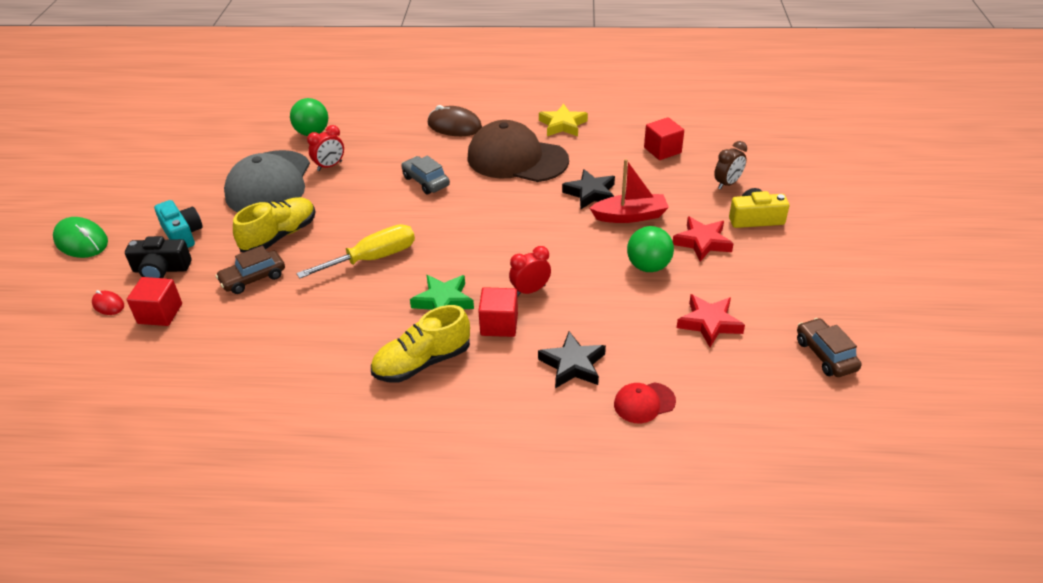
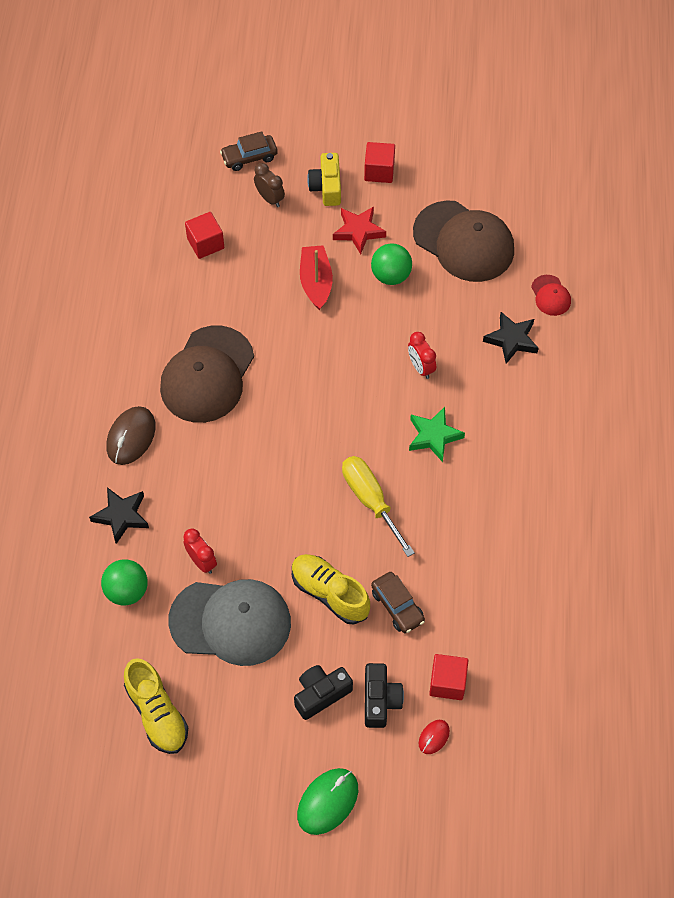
camera: 90 degrees left, 20 degrees up
(182, 234) = (321, 694): turquoise camera -> black camera
(422, 362) = (510, 449): yellow shoe -> yellow shoe (157, 713)
(426, 181) = (242, 461): grey car -> none
(499, 324) = (464, 392): red cube -> red cube (379, 171)
(563, 125) = (143, 329): yellow star -> none
(590, 193) = (276, 312): black star -> black star (121, 516)
(709, 323) = (464, 242): red star -> brown cap
(825, 355) = (499, 174): brown car -> brown car (249, 157)

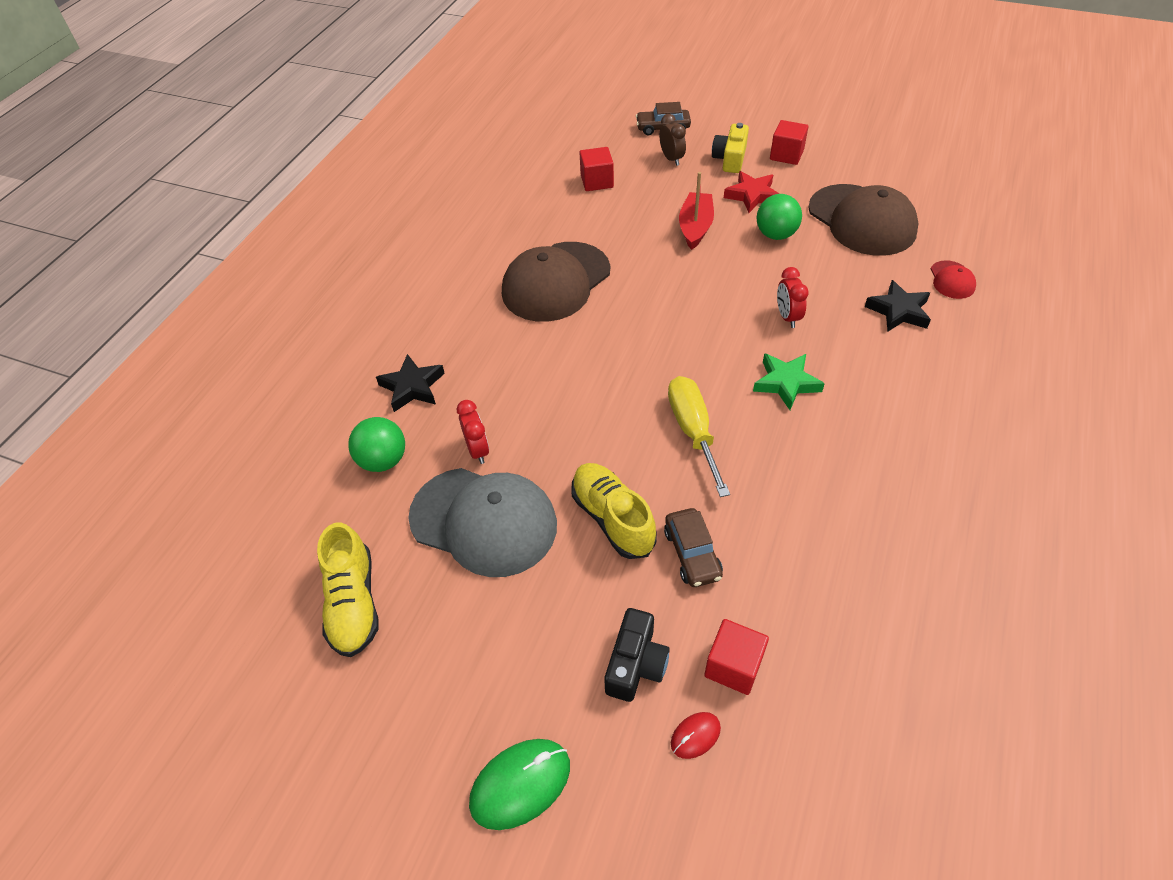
camera: 20 degrees right, 10 degrees down
(131, 437) = (456, 319): brown mouse -> none
(321, 694) = (561, 635): black camera -> none

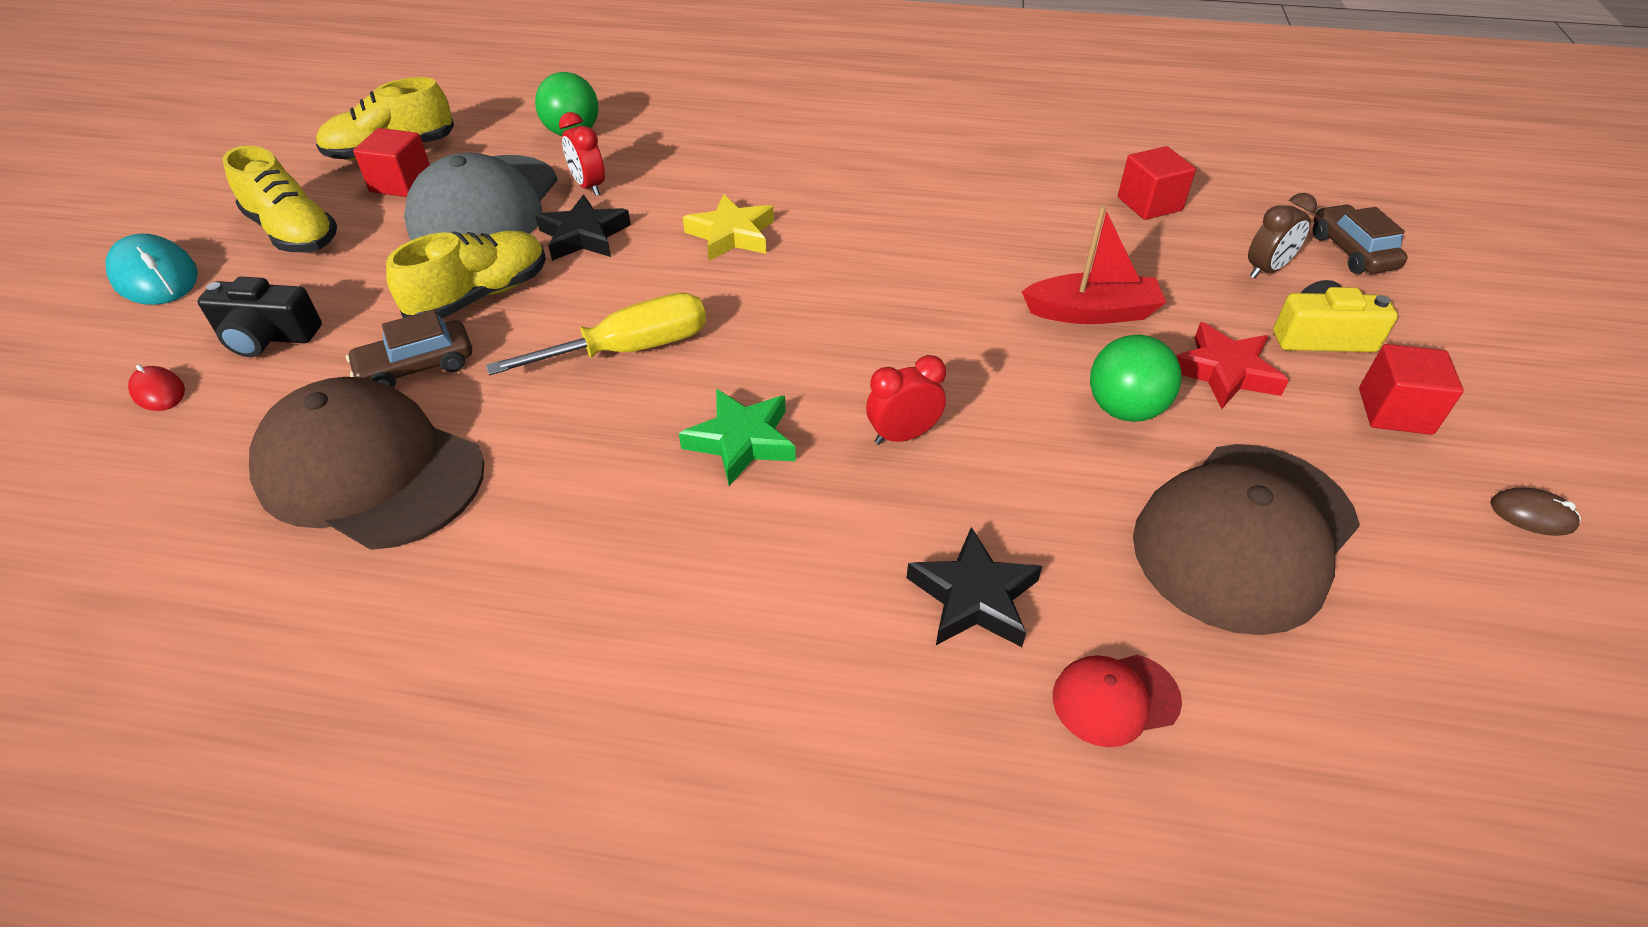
camera: 75 degrees right, 5 degrees down
(412, 387) = (683, 131): black star -> black star (584, 236)
(477, 450) = (589, 186): red clock -> red clock turned 90 degrees clockwise
(479, 670) = (293, 233): none -> yellow shoe
(520, 784) = (155, 276): green mouse -> turquoise mouse
(556, 282) = (899, 199): brown cap -> brown cap (370, 471)
(573, 370) = (731, 235): none -> yellow star
(733, 666) = (239, 417): red cube -> red cube (401, 183)
(852, 142) = (1532, 515): none -> brown mouse

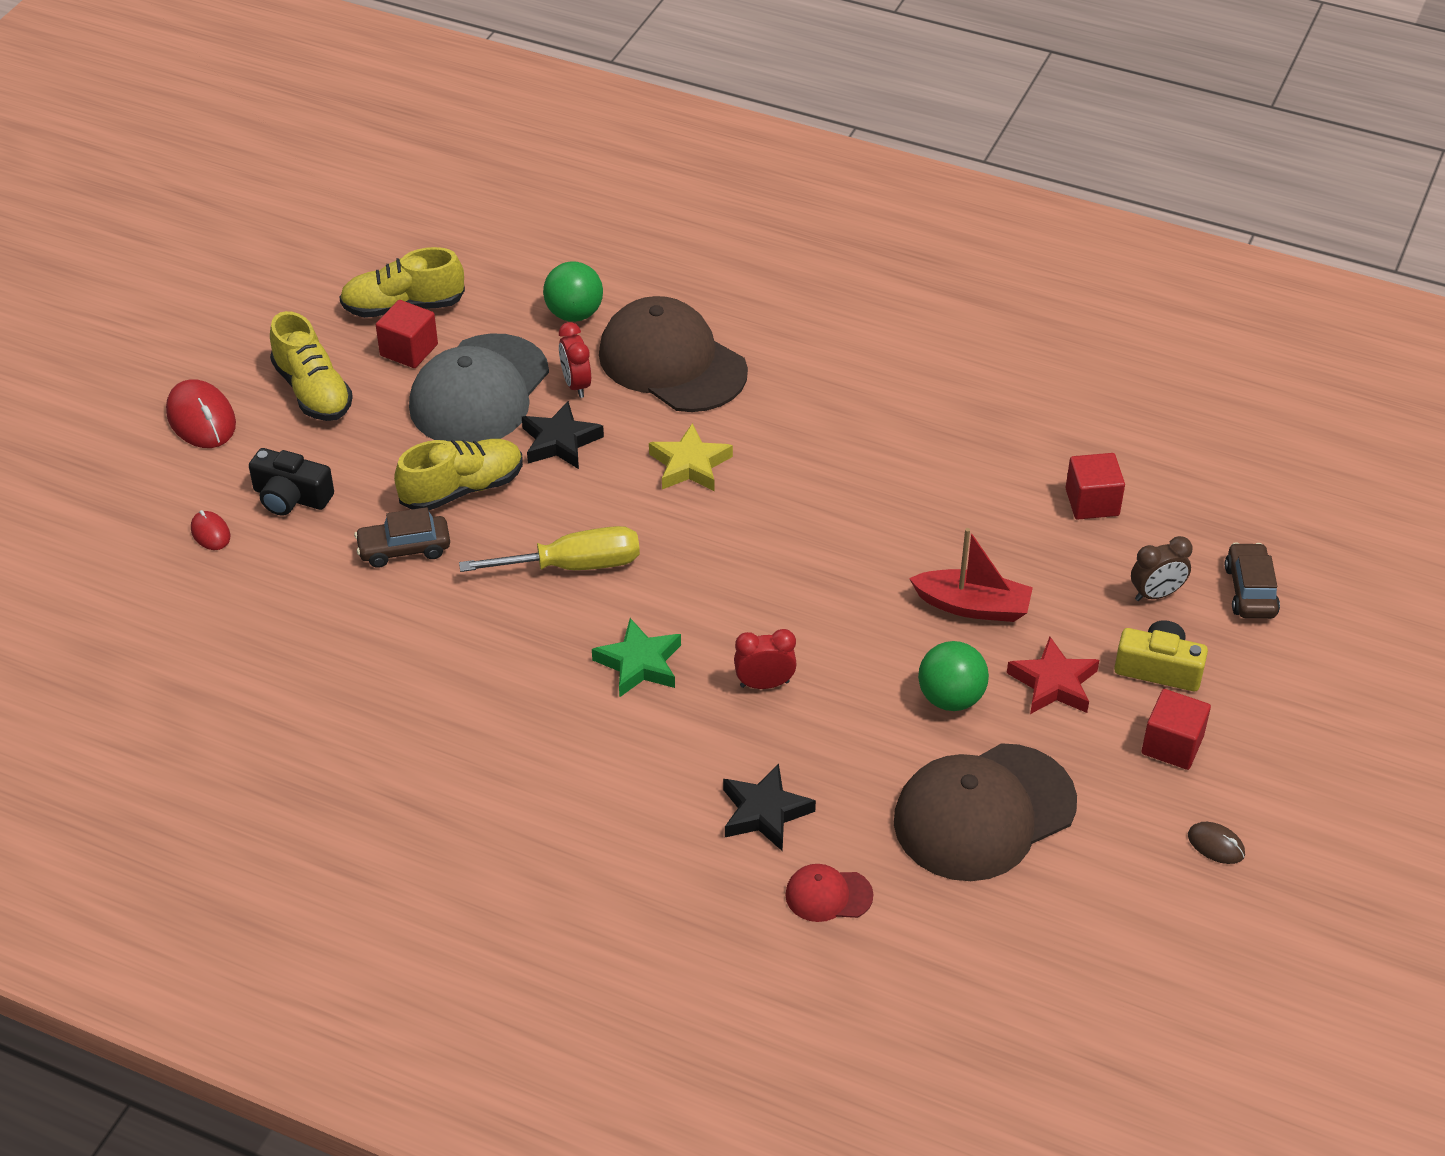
camera: 15 degrees right, 0 degrees up
(155, 276) = (201, 418): turquoise mouse -> red mouse
(370, 471) = (363, 631): brown cap -> brown cap (672, 362)

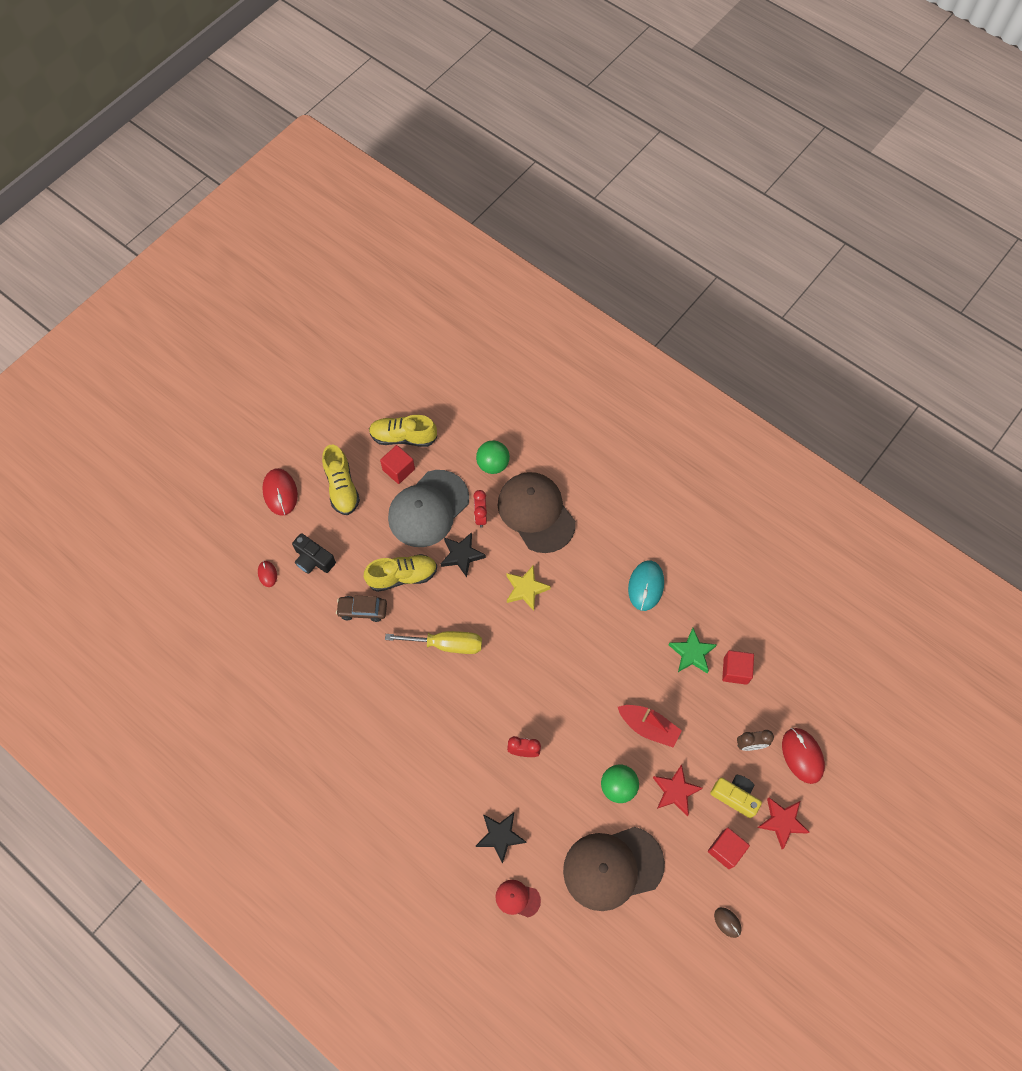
camera: 15 degrees right, 20 degrees up
(639, 663) = (463, 720): green star -> green star (692, 653)
(897, 422) = (646, 586): none -> turquoise mouse
(1250, 591) = (802, 756): brown car -> red mouse
(1252, 686) = (782, 822): none -> red star

